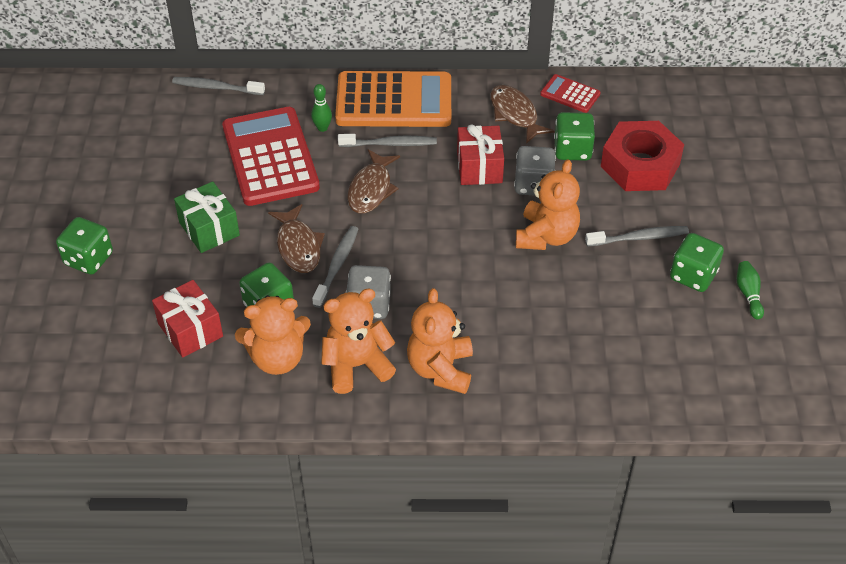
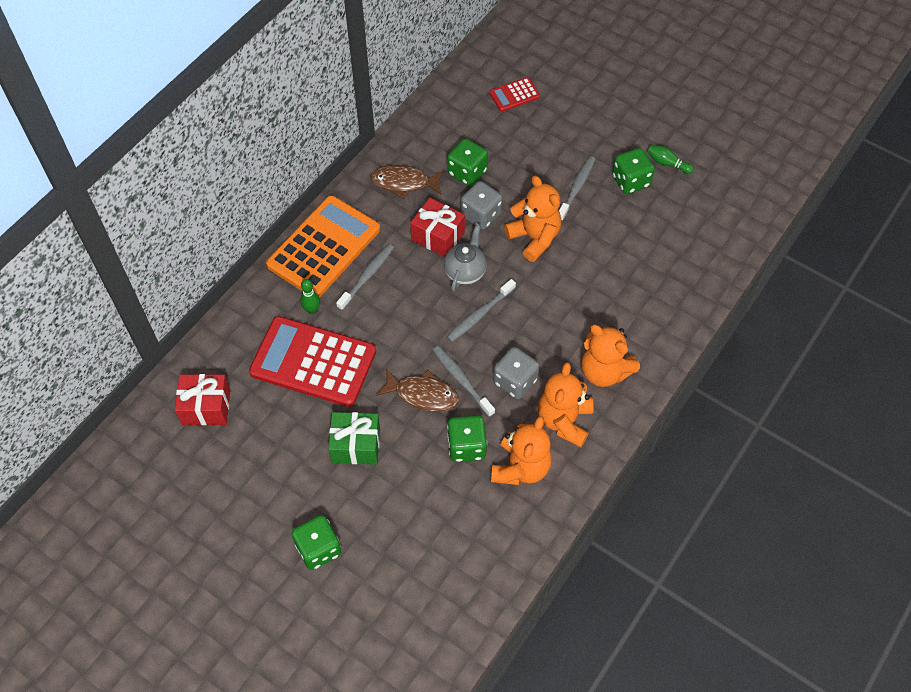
camera: 55 degrees left, 10 degrees up
(190, 330) = (450, 512): red gift -> red gift (206, 407)
(216, 87) = (200, 357): grey toothbrush -> grey toothbrush (479, 315)
(371, 189) = (403, 315): brown fish -> none
(458, 206) = (465, 271): none -> grey teapot
(570, 94) = (412, 139): red calculator -> red calculator (514, 95)
(640, 165) = (513, 145): red nut -> none

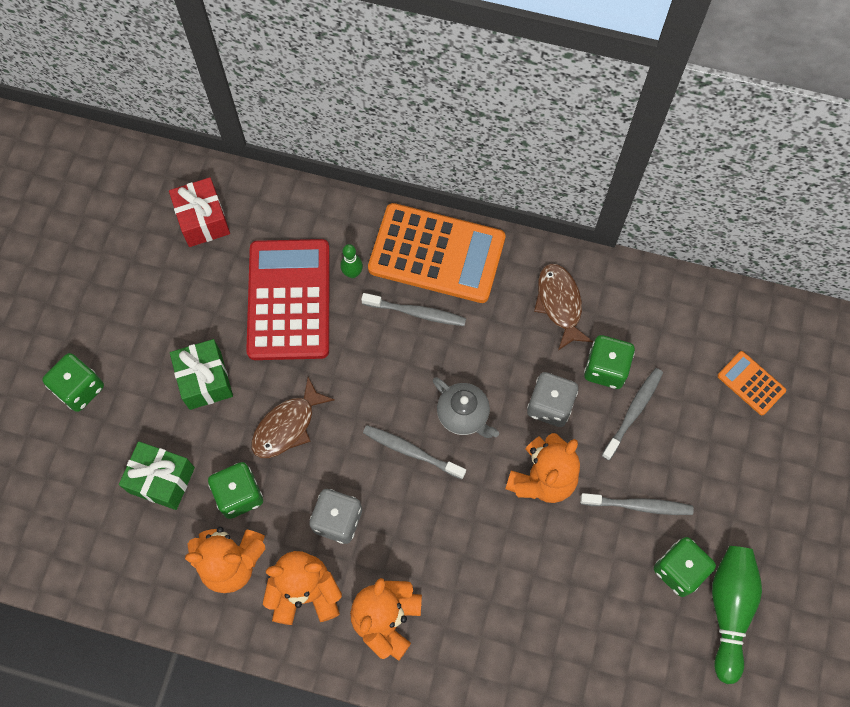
camera: 70 degrees right, 10 degrees up
(423, 394) = (287, 426): brown fish -> brown fish turned 45 degrees clockwise
(430, 502) = (162, 480): none -> green gift
(438, 236) = (500, 368): red gift -> none
(461, 380) = (319, 461): grey toothbrush -> grey toothbrush (633, 412)
(465, 271) = (463, 415): grey teapot -> grey teapot turned 45 degrees clockwise
(514, 95) = (751, 383): red calculator -> orange calculator
(667, 163) = (729, 610): green bowling pin -> green bowling pin, size x1.94

